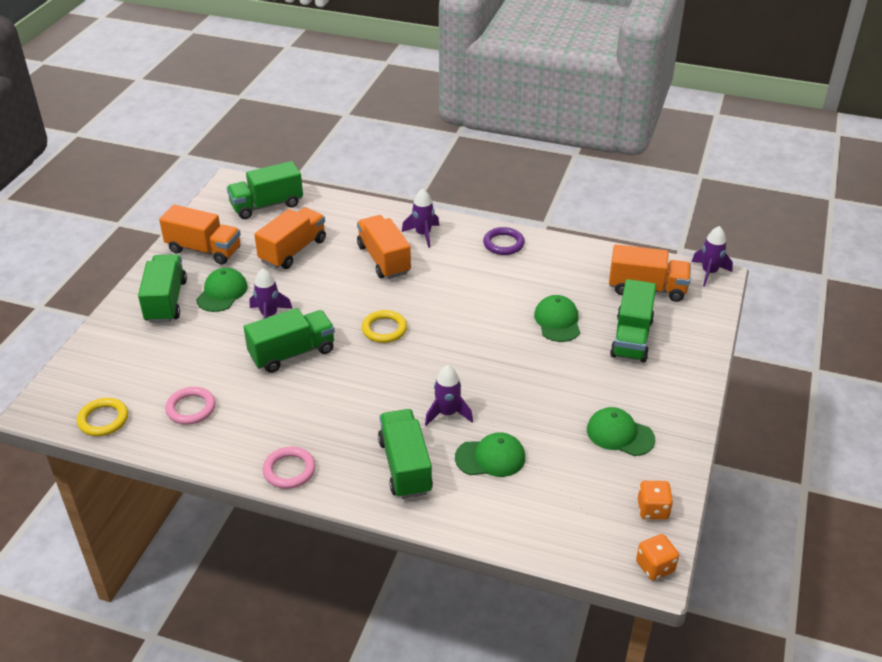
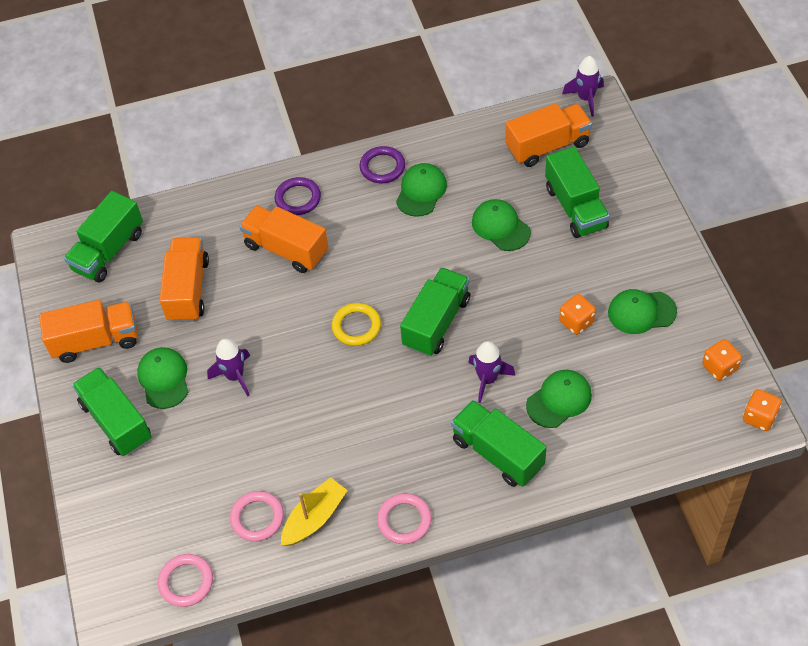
camera: 30 degrees left, 15 degrees up
(103, 420) = (186, 582): yellow ring -> pink ring
(228, 431) = (314, 518): none -> yellow boat
(292, 353) = (296, 403): green truck -> green truck (436, 323)
(423, 234) = (298, 198): purple rocket -> purple ring
(517, 271) = (421, 191): none -> green cap
(557, 413) = (576, 322): none -> orange dice

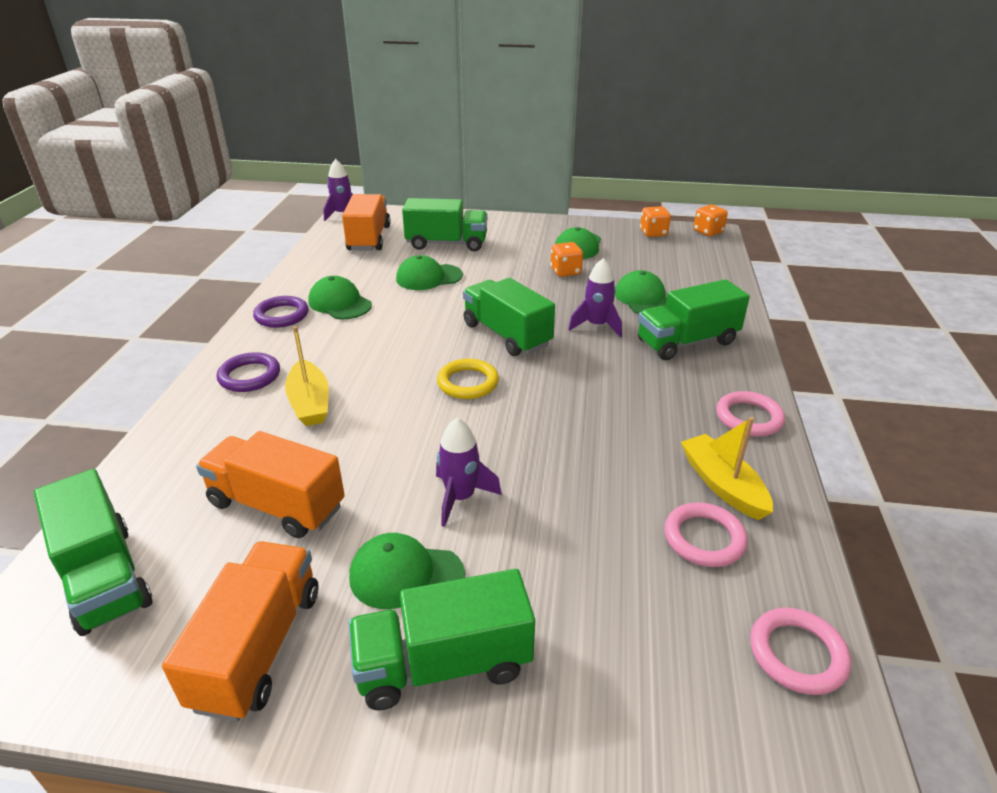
camera: 70 degrees left, 20 degrees down
(286, 249) = (310, 403): orange truck -> yellow boat

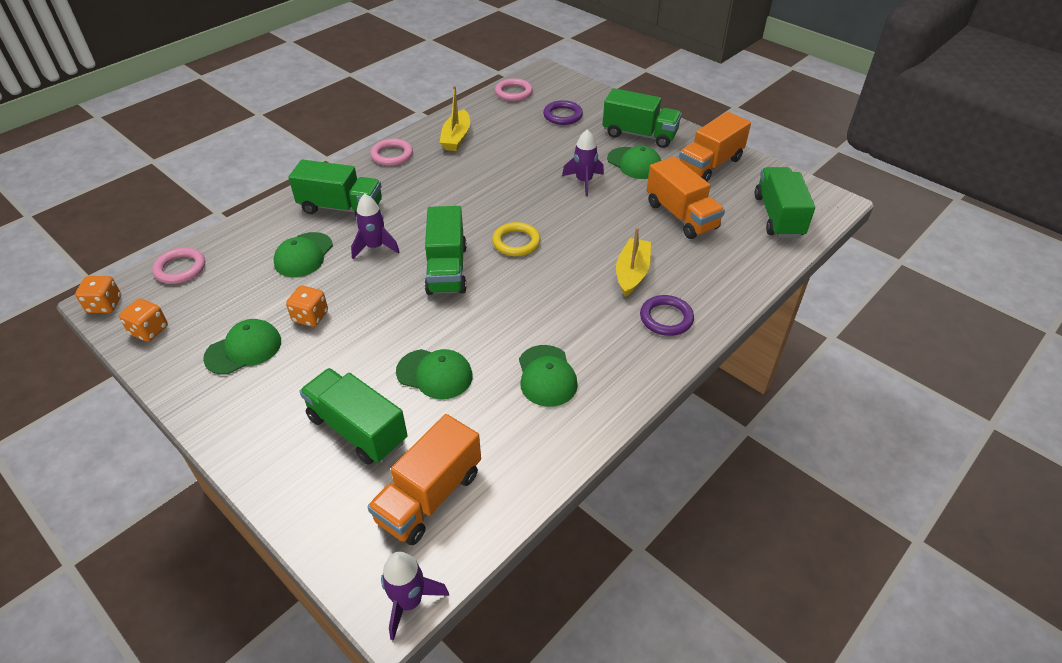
camera: 145 degrees left, 10 degrees up
(281, 315) = (610, 384): purple ring -> purple ring (562, 115)
(704, 538) = (495, 126): pink ring -> pink ring (180, 269)

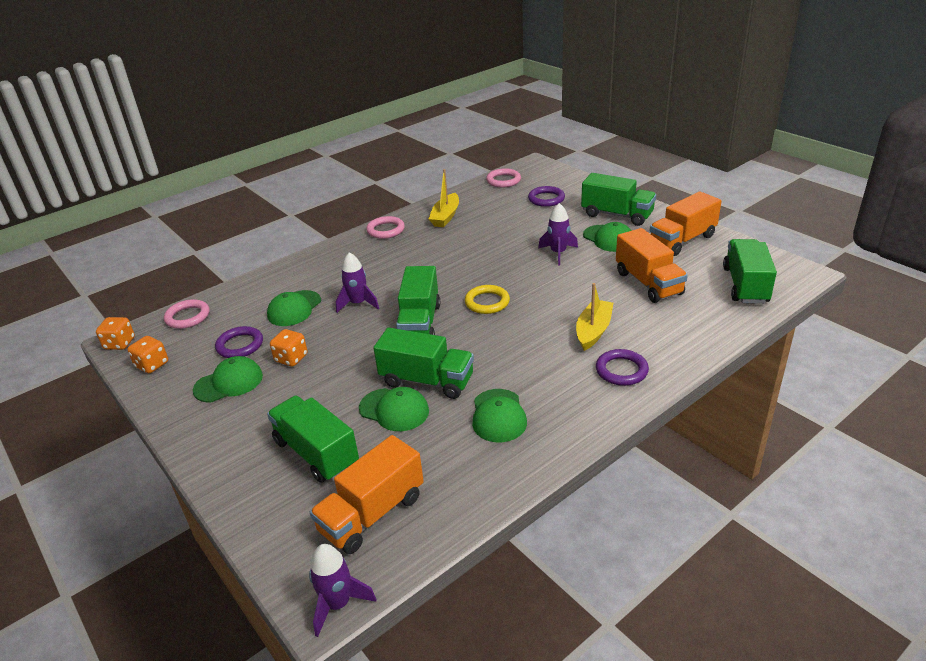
camera: 10 degrees right, 10 degrees down
(248, 302) = (240, 345): none -> purple ring
(341, 208) = (334, 271): green truck -> green truck (427, 381)

